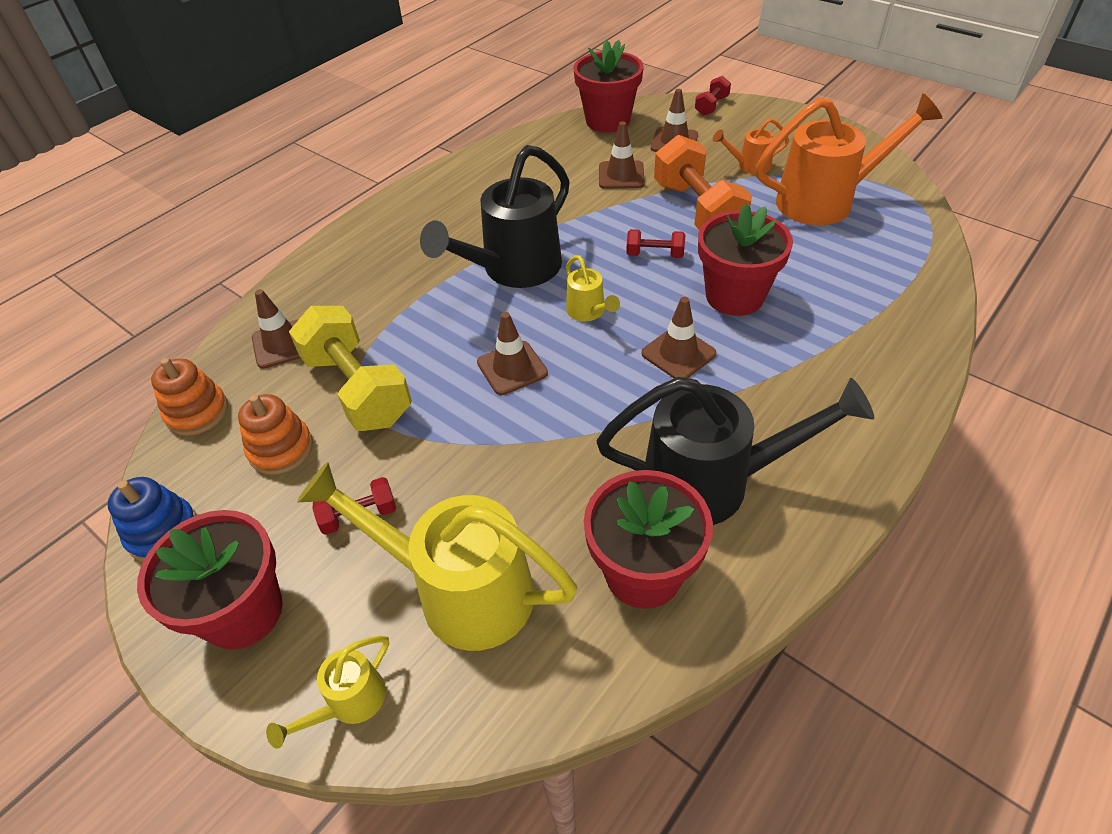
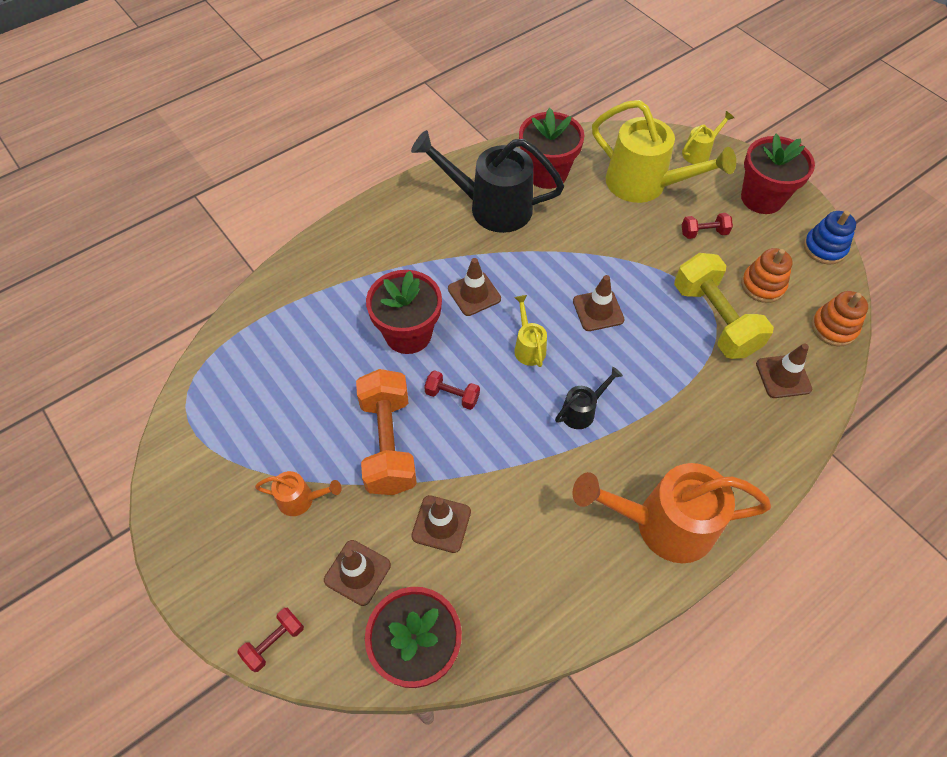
camera: 170 degrees left, 10 degrees up
(513, 269) = (582, 411): black watering can -> black watering can, size x0.47
(825, 201) = (264, 423): orange watering can -> orange watering can (663, 524)

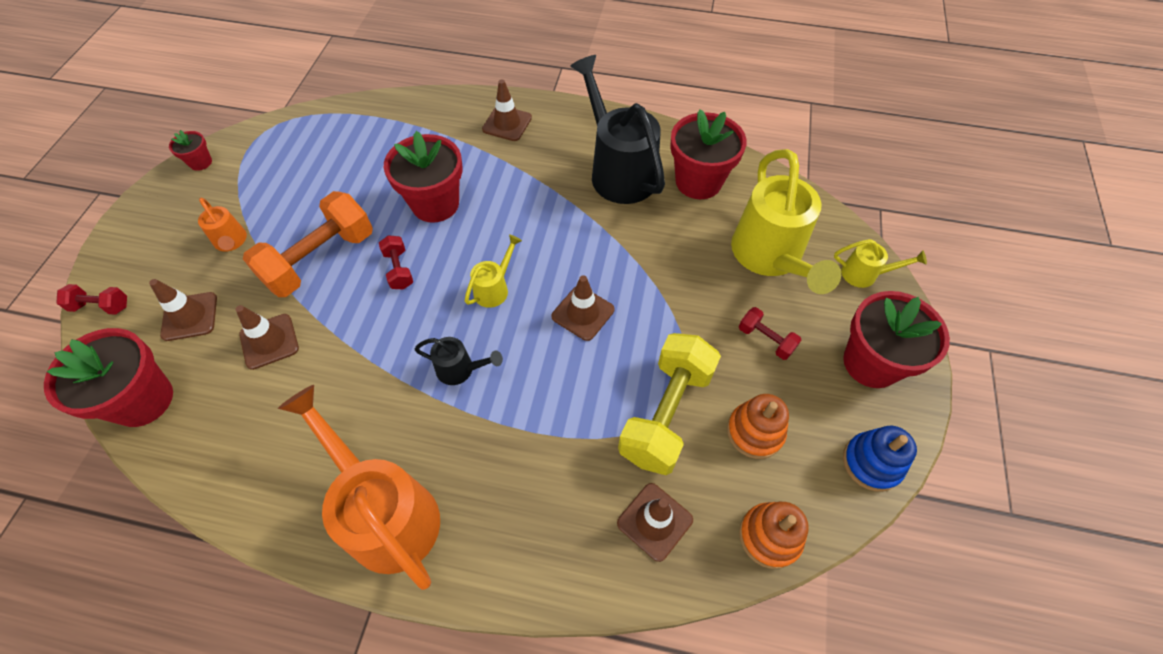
camera: 50 degrees right, 0 degrees up
(170, 478) = (200, 162): none -> red flower pot
(474, 294) = (515, 218): brown traffic cone -> brown traffic cone (507, 123)

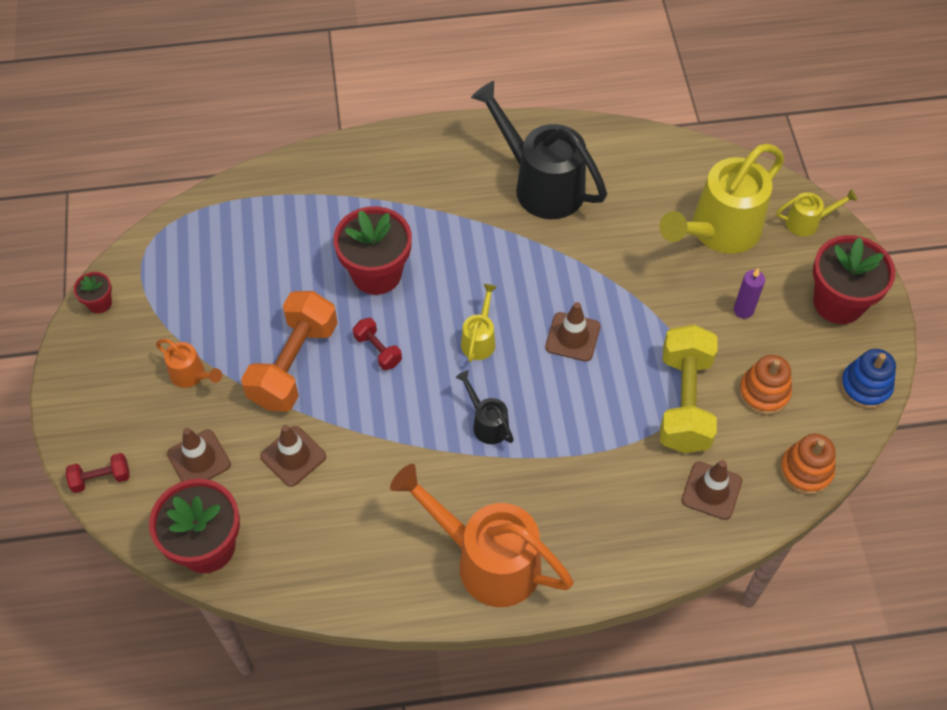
camera: 20 degrees left, 0 degrees up
(460, 369) = (487, 423): black watering can -> black watering can turned 120 degrees counterclockwise
(507, 123) = (403, 165): brown traffic cone -> none
(698, 182) = (623, 173): red flower pot -> none
(765, 340) = (743, 310): red dumbbell -> purple candle
(770, 257) = (718, 231): yellow watering can -> yellow watering can turned 75 degrees clockwise

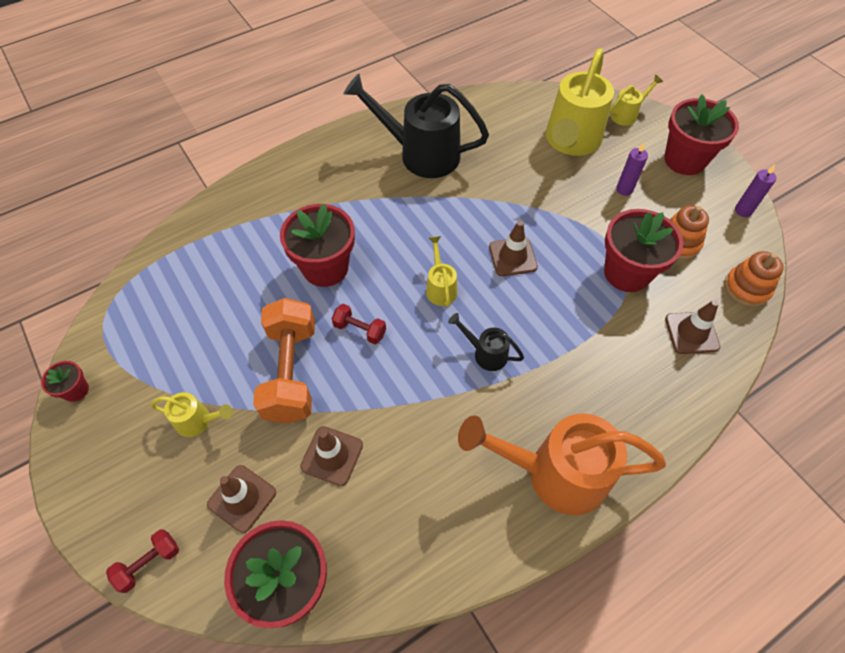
camera: 25 degrees left, 0 degrees up
(191, 375) = (198, 421): orange watering can -> yellow watering can
(684, 402) = (627, 273): yellow dumbbell -> red flower pot
(865, 386) = (743, 210): blue stacking toy -> purple candle

